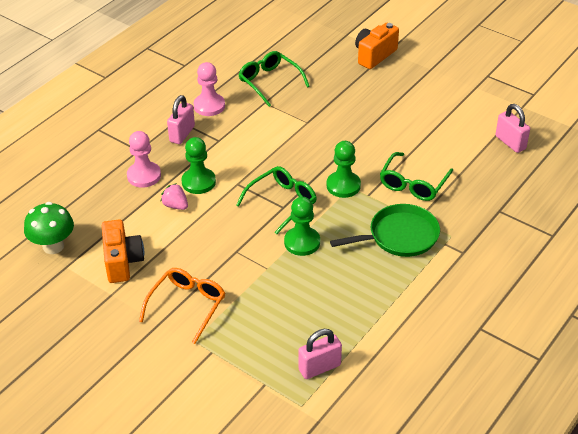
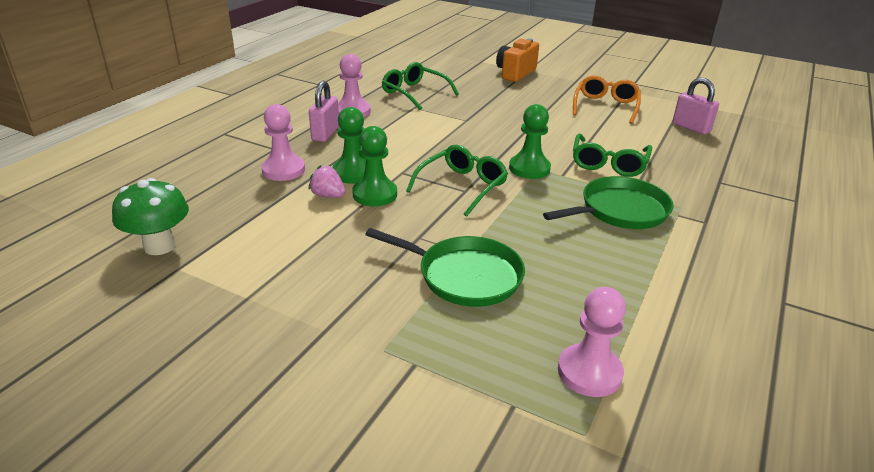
camera: 10 degrees left, 10 degrees down
(122, 262) = (261, 258): orange camera -> none
(187, 306) = (364, 304): orange glasses -> orange glasses (605, 106)
(261, 288) = (465, 276): none -> green pan
(302, 242) = (502, 223): green pawn -> green pawn (375, 194)
(319, 367) = (589, 372): pink padlock -> pink pawn

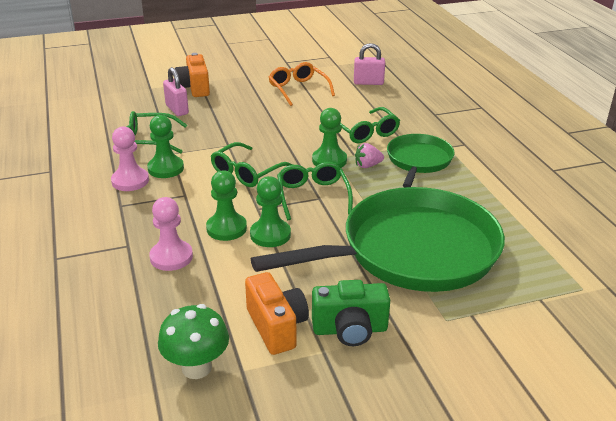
camera: 45 degrees left, 0 degrees up
(253, 257) = (276, 327): none -> orange camera
(295, 297) = (350, 330): none -> green camera
(325, 134) = (145, 211): pink padlock -> pink padlock (177, 109)
(328, 195) = (241, 255): pink strawberry -> pink strawberry (367, 166)
(390, 115) = (165, 168): none -> green pawn
(442, 144) = (247, 172): none -> green glasses
(465, 276) = (412, 251): green pan -> green pan, size x1.93
(589, 372) = (541, 260): pink pawn -> none

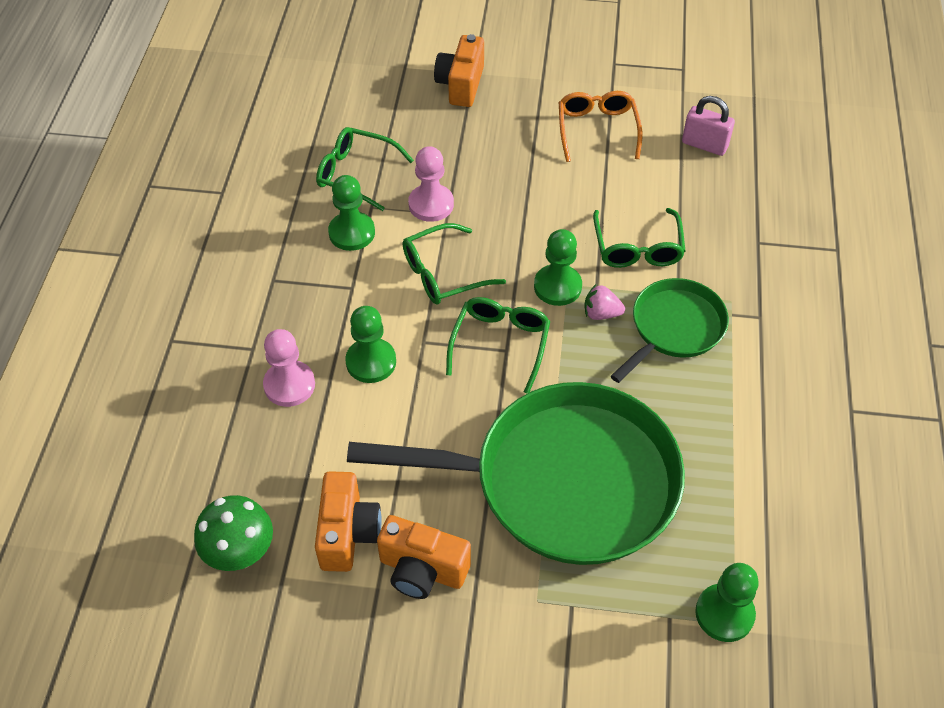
camera: 25 degrees right, 20 degrees up
(130, 181) = (301, 241): pink pawn -> pink pawn (431, 204)
(177, 109) = (417, 123): pink padlock -> none
(270, 234) = (415, 391): green pawn -> green pawn (724, 614)
(350, 330) = (422, 570): green camera -> orange camera

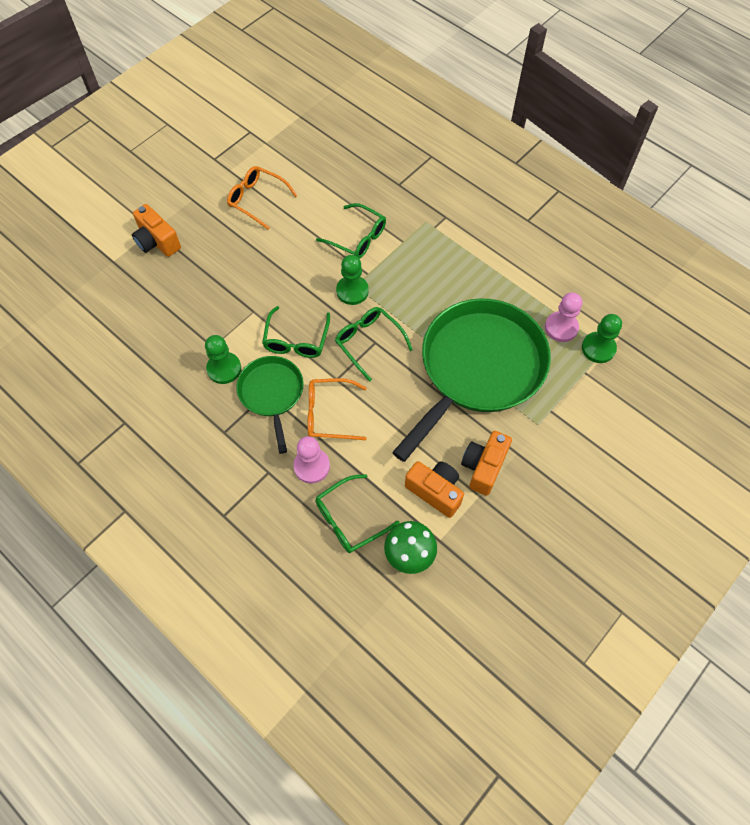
camera: 55 degrees left, 10 degrees up
(356, 174) = (178, 339): green glasses -> green glasses (349, 519)
(371, 362) = (329, 414): green pawn -> orange glasses
(422, 570) = (483, 467): orange camera -> orange camera turned 150 degrees clockwise
(431, 204) = (239, 315): pink pawn -> pink pawn (561, 327)
(601, 313) = (387, 283): pink strawberry -> none
(674, 328) = (422, 257): green pan -> green pan (272, 393)
(704, 145) = (313, 160): pink padlock -> none

